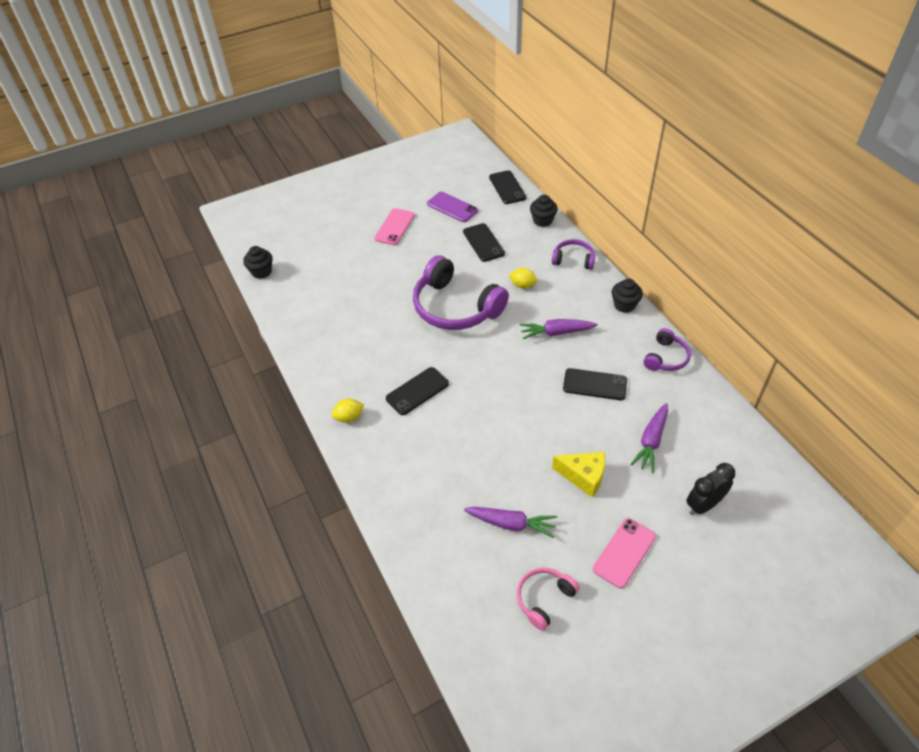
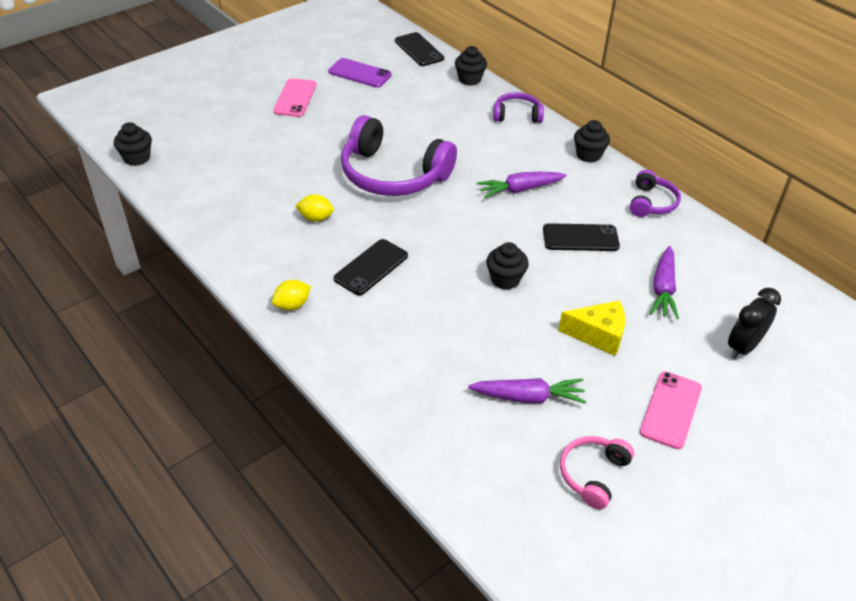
camera: 15 degrees left, 5 degrees down
(483, 243) = (407, 106): black phone -> none
(521, 415) = (505, 279): none -> black cupcake
(523, 285) = (466, 145): yellow lemon -> yellow lemon (316, 218)

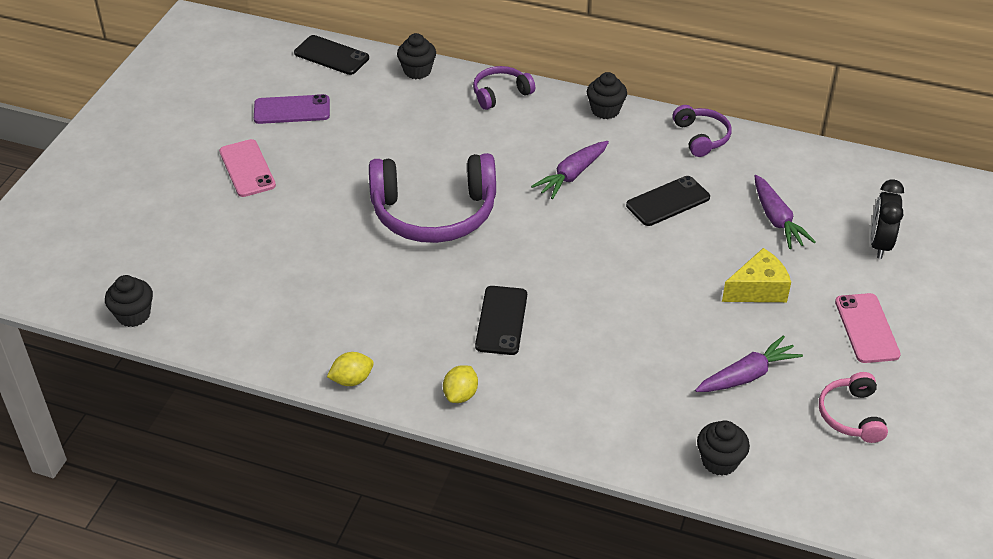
camera: 30 degrees left, 0 degrees up
(316, 218) = (399, 294): yellow lemon -> yellow lemon (352, 380)
(505, 279) = (635, 274): black cupcake -> black cupcake (719, 461)

